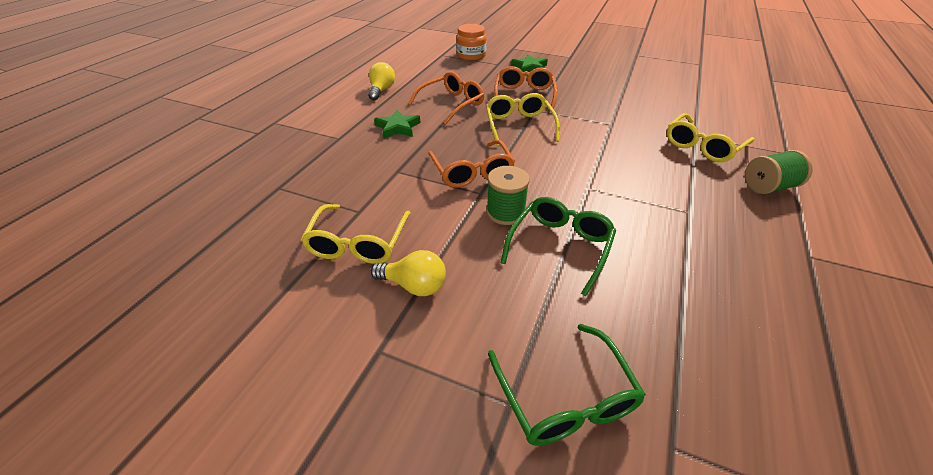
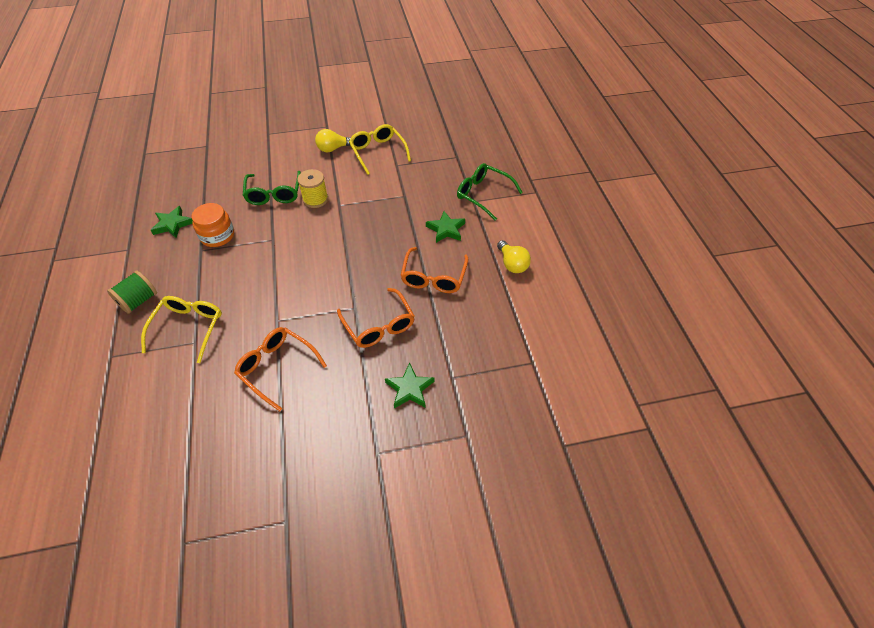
camera: 145 degrees right, 10 degrees up
(471, 55) = (499, 380): orange jar -> orange jar (217, 236)
(472, 172) = (357, 217): orange glasses -> orange glasses (277, 368)
(505, 212) = (315, 199): green spool -> yellow spool
(519, 126) = (355, 278): yellow glasses -> none
(565, 397) = (248, 142): green glasses -> green glasses (483, 195)
(738, 266) = (172, 224): none -> green star

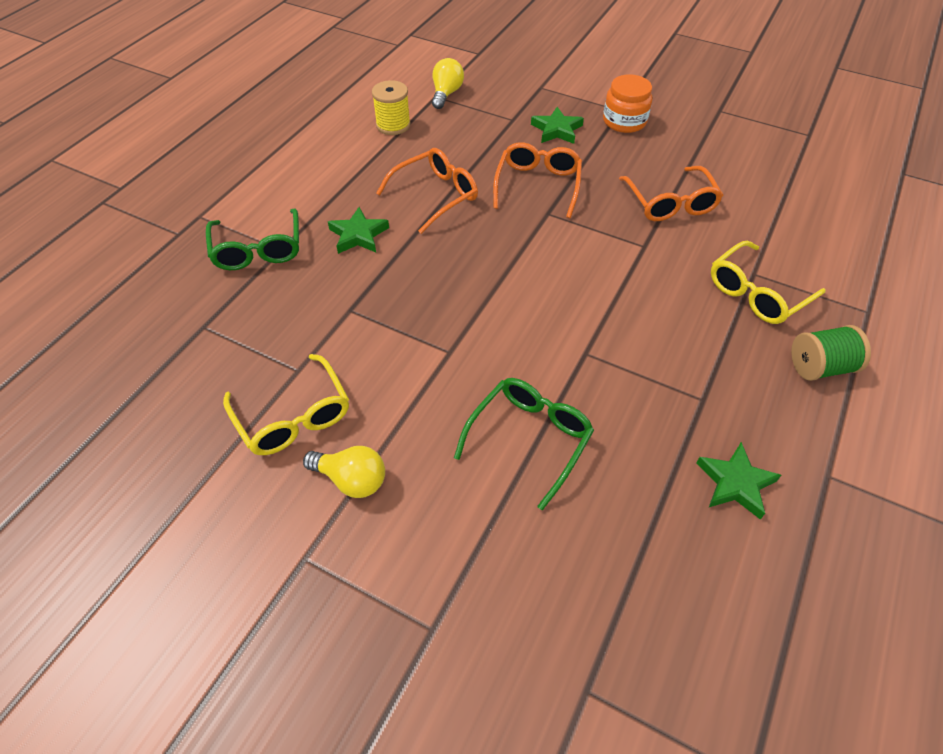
camera: 140 degrees left, 0 degrees up
(217, 236) = (665, 410): orange jar -> orange jar (624, 121)
(315, 199) = (474, 384): yellow spool -> yellow spool (393, 125)
(378, 152) = (293, 416): yellow glasses -> yellow glasses turned 45 degrees counterclockwise
(512, 264) = (344, 164): yellow light bulb -> yellow light bulb (446, 94)

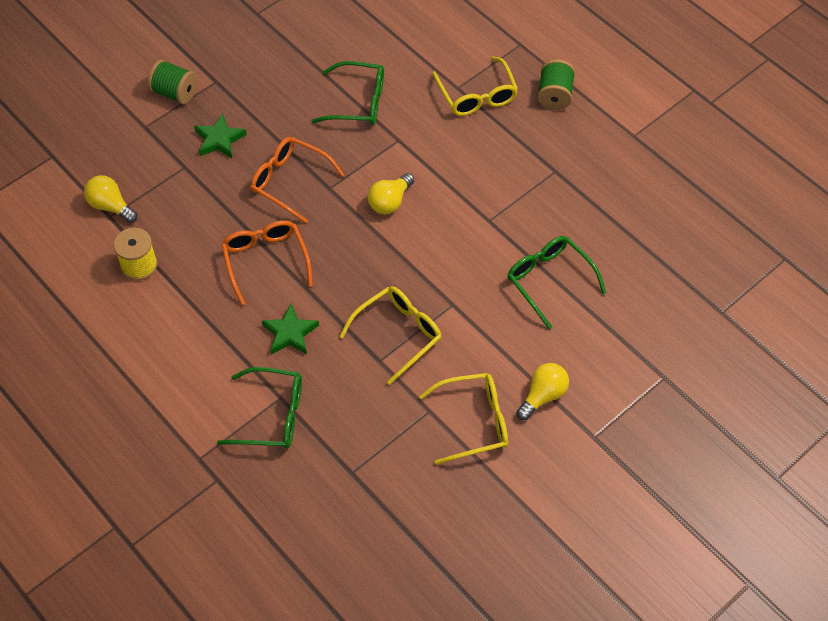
camera: 70 degrees left, 5 degrees up
(389, 316) = (398, 334): none -> yellow glasses
(559, 262) = (390, 202): none -> yellow light bulb
(589, 92) = (175, 93): none -> green spool
(624, 121) = (234, 86): orange jar -> none
(670, 203) = (358, 102): orange glasses -> green glasses
(735, 483) = (622, 184): green star -> none

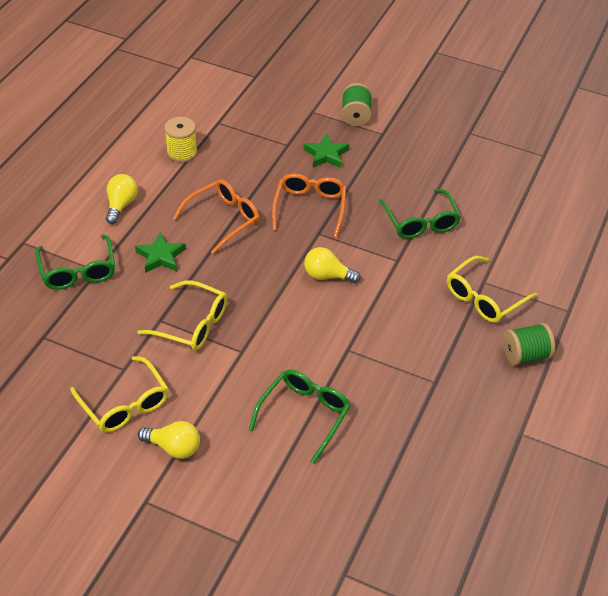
camera: 65 degrees right, 10 degrees down
(110, 206) = (227, 120): yellow light bulb -> yellow light bulb (121, 205)

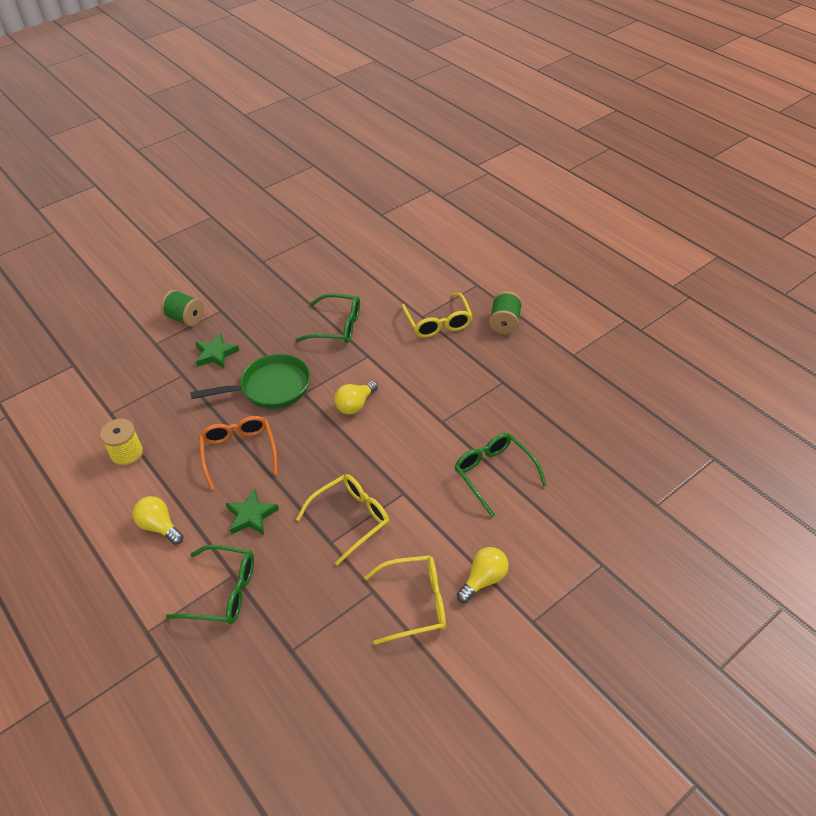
camera: 60 degrees left, 0 degrees up
(310, 208) = (270, 388): orange glasses -> green pan

